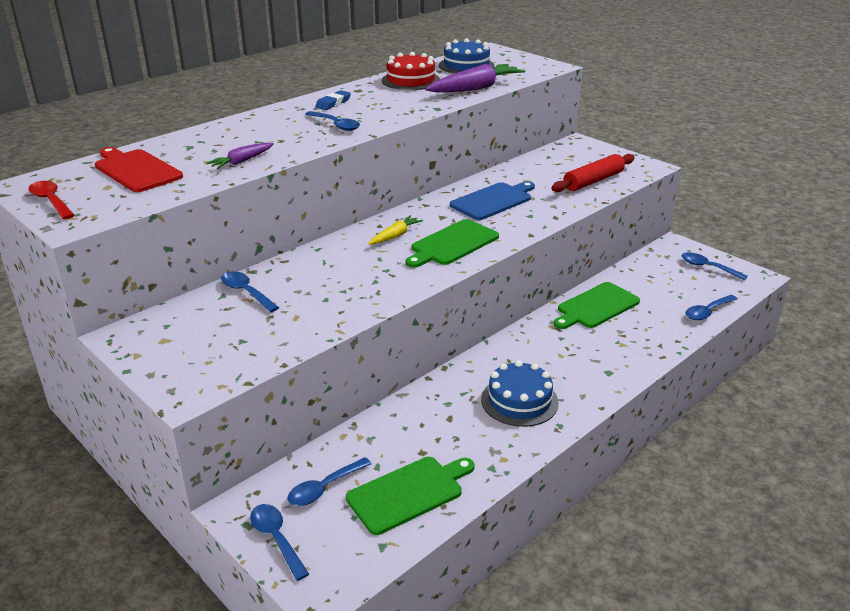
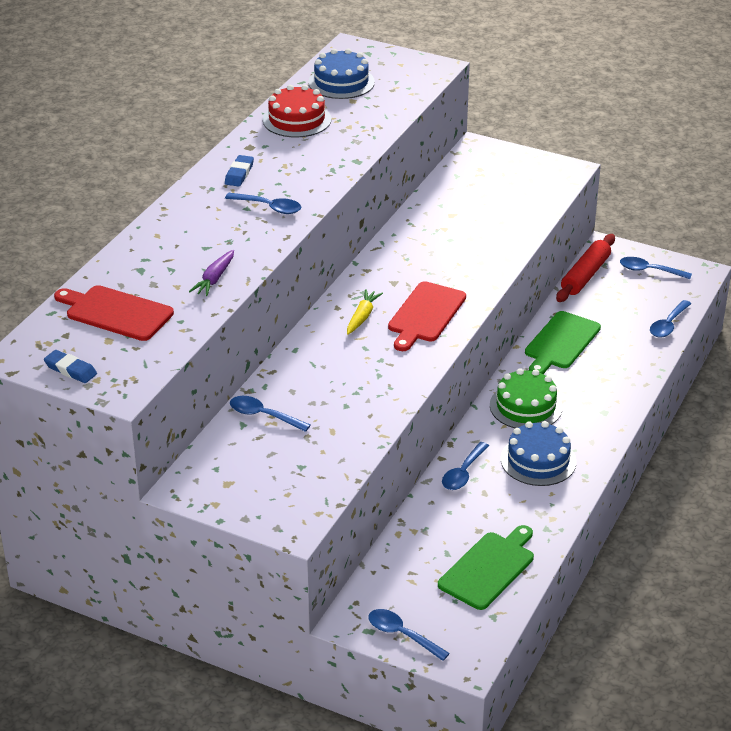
camera: 20 degrees left, 5 degrees up
(51, 201) = (70, 370): red spoon -> blue eraser
(324, 488) = (413, 583): blue spoon -> blue spoon (463, 473)
(452, 244) = (425, 314): green cutting board -> red cutting board
(476, 88) = (376, 120): purple carrot -> none
(493, 201) = (433, 250): blue cutting board -> none
(534, 351) = (526, 406): none -> green cake
(593, 181) = (521, 202): red rolling pin -> red rolling pin (585, 275)

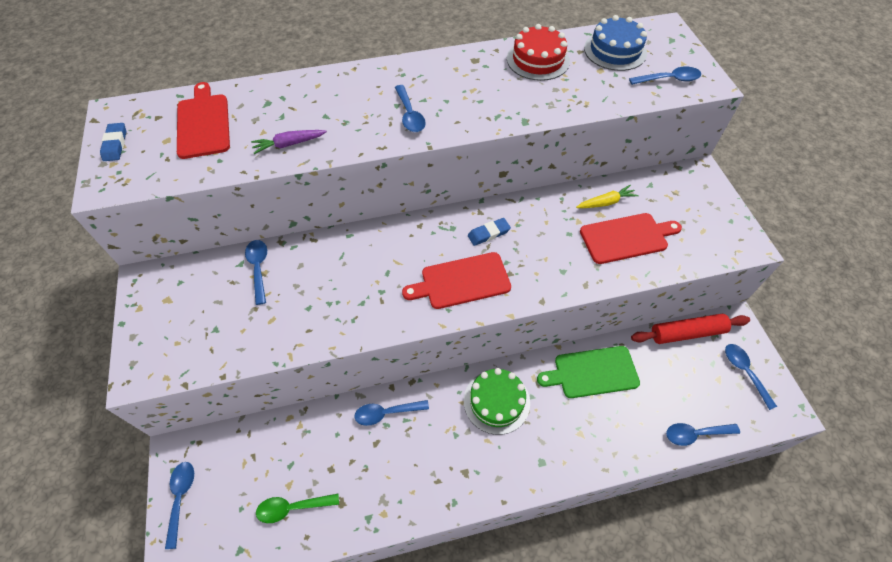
camera: 50 degrees right, 20 degrees up
(239, 174) = (435, 75): blue eraser -> blue eraser (488, 233)
(362, 316) = (422, 246): yellow carrot -> yellow carrot (606, 202)
(408, 79) = (669, 79): none -> blue spoon
(489, 568) = (292, 508): green cutting board -> green spoon
(491, 216) = (627, 238): none -> red cutting board
(538, 460) = (442, 454): blue cake -> none

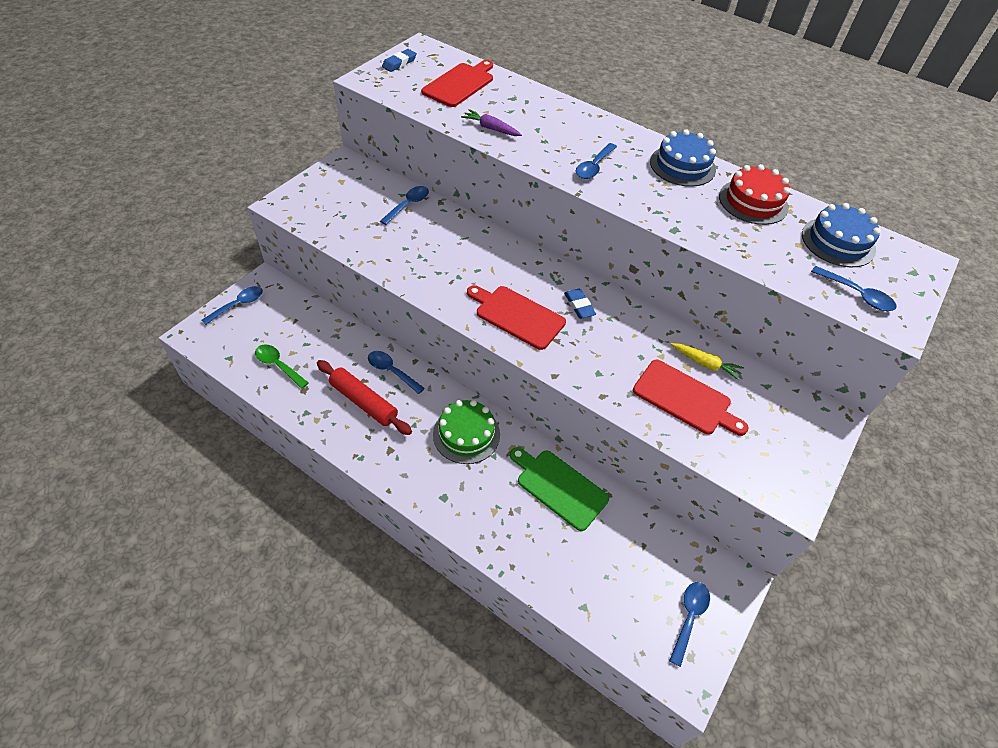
camera: 45 degrees right, 5 degrees down
(463, 66) = (682, 166): none -> blue cake
(488, 233) = (579, 306): blue eraser -> blue eraser turned 45 degrees clockwise
(687, 333) = (678, 542): red rolling pin -> red rolling pin (363, 402)
(695, 434) = (579, 605): blue spoon -> none

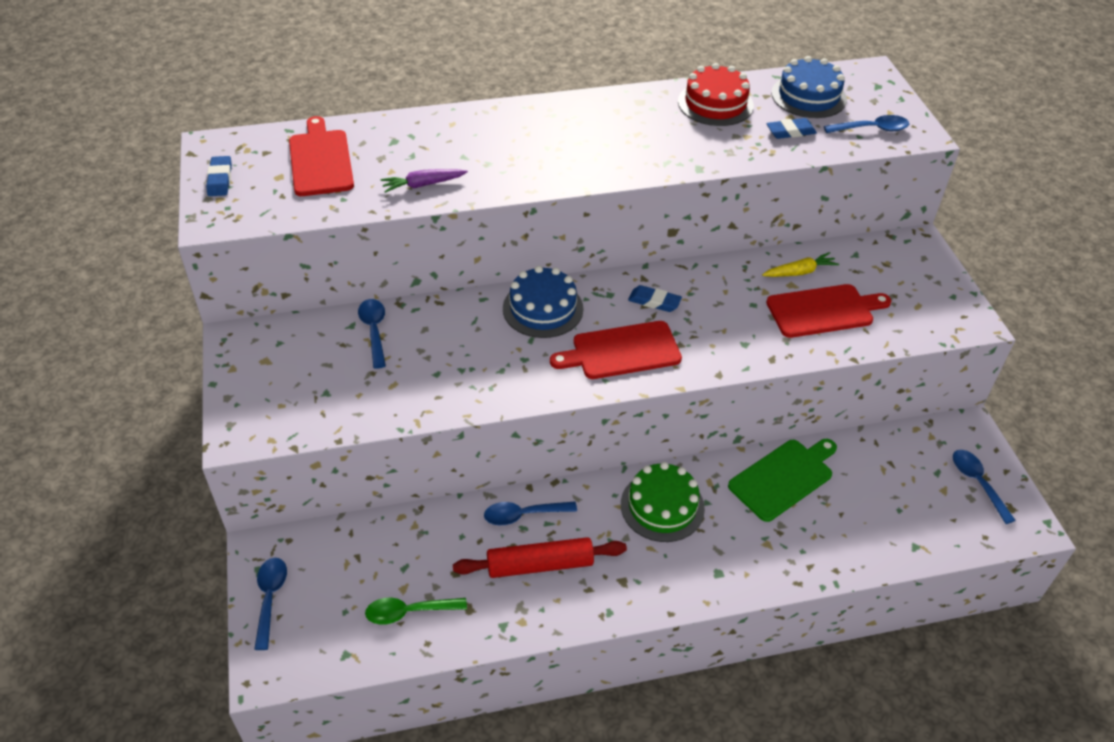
camera: 45 degrees left, 5 degrees down
(559, 487) = (783, 478): green cutting board -> green cutting board turned 150 degrees clockwise
(594, 167) = (563, 158): blue spoon -> none
(682, 166) = (625, 108): blue cake -> blue cake (543, 308)
(783, 253) = (790, 132): none -> blue eraser

